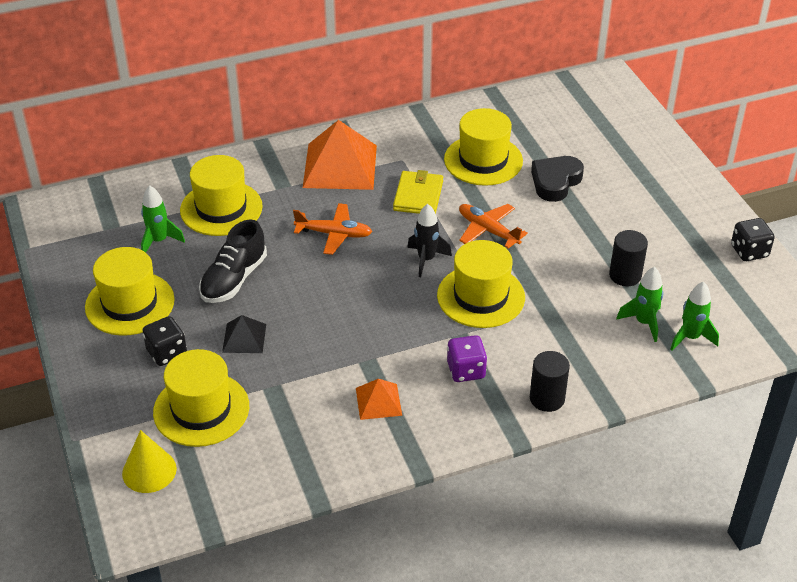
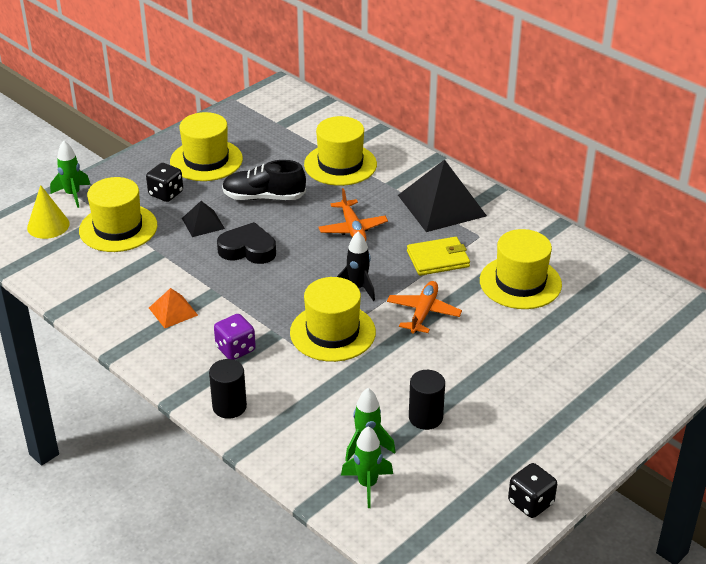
camera: 65 degrees right, 5 degrees down
(159, 241) = (282, 149): green rocket -> green rocket (73, 195)
(340, 166) = (441, 205): orange pyramid -> black pyramid
(555, 182) = (527, 336): black heart -> black heart (248, 249)

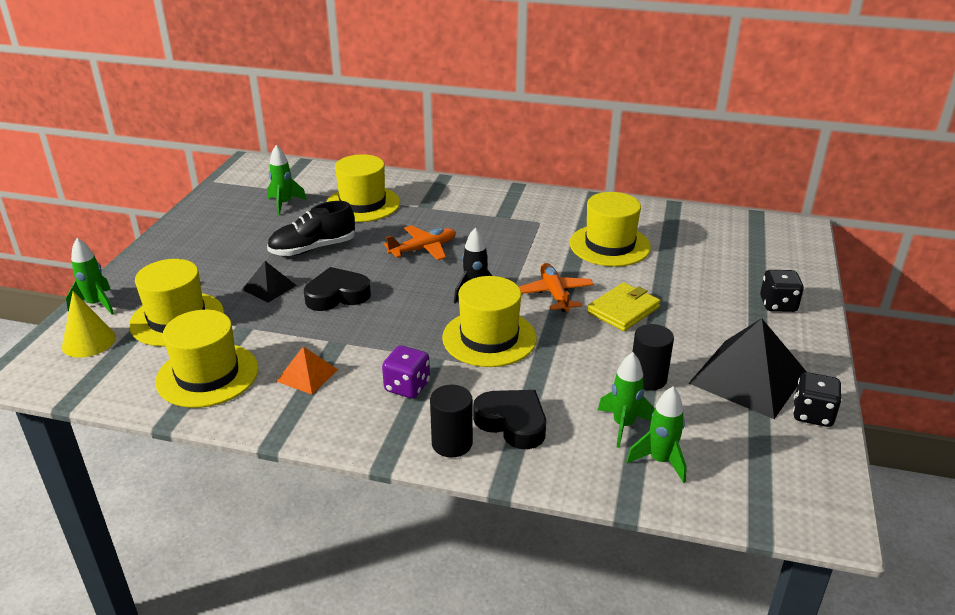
camera: 30 degrees left, 5 degrees down
(166, 194) = (206, 274): black dice -> black dice (778, 305)
(206, 160) = (225, 235): yellow hat -> yellow hat (207, 375)
(275, 143) = (284, 204): none -> green rocket
(286, 409) = (512, 423): none -> black heart
(352, 229) = (423, 249): orange plane -> orange plane turned 75 degrees counterclockwise
(438, 259) = (523, 249): yellow wallet -> yellow wallet (623, 310)
(441, 205) = (484, 209): black pyramid -> black pyramid (748, 377)

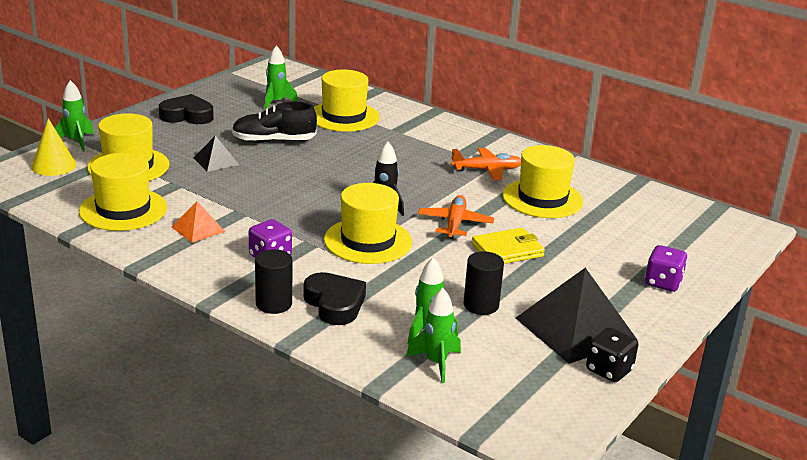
camera: 20 degrees right, 5 degrees down
(337, 295) = (266, 180): black heart -> black heart (187, 116)
(423, 249) = (368, 163): orange plane -> orange plane (487, 170)
(778, 305) = (663, 283): black dice -> purple dice

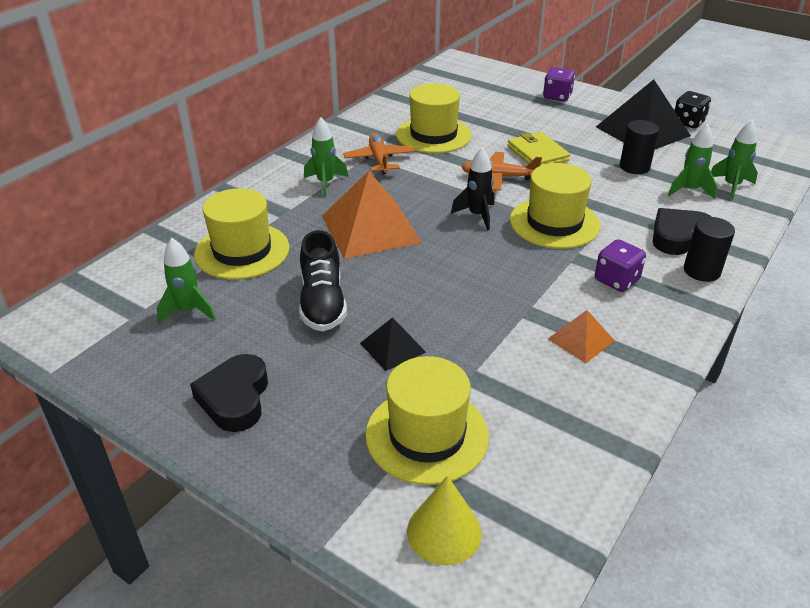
camera: 90 degrees left, 10 degrees up
(76, 142) = (347, 522): green rocket -> green rocket (325, 183)
(123, 209) = (559, 415): yellow hat -> none
(368, 161) = (370, 228): none -> orange pyramid

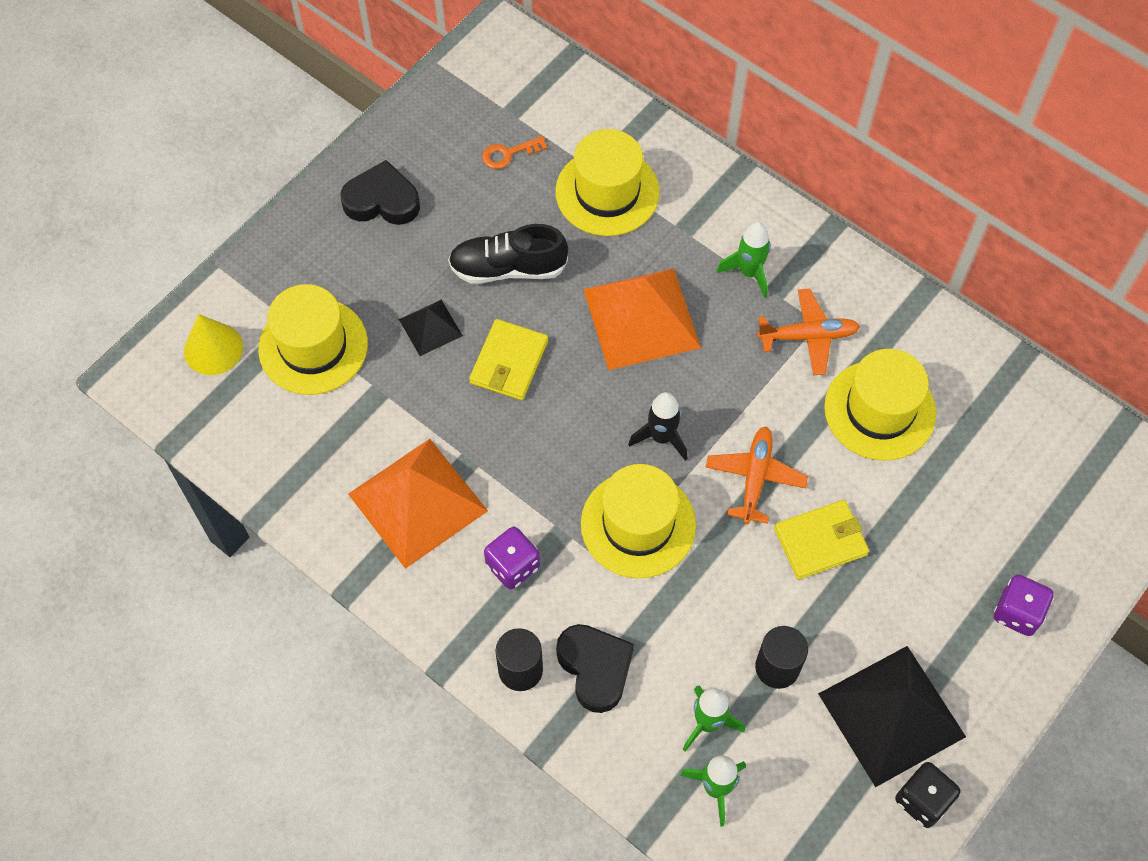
camera: 95 degrees right, 25 degrees up
(188, 311) = (508, 154): green rocket -> orange key
(423, 295) = (509, 362): none -> yellow wallet
(581, 340) = (417, 502): orange pyramid -> orange pyramid, size x2.00

